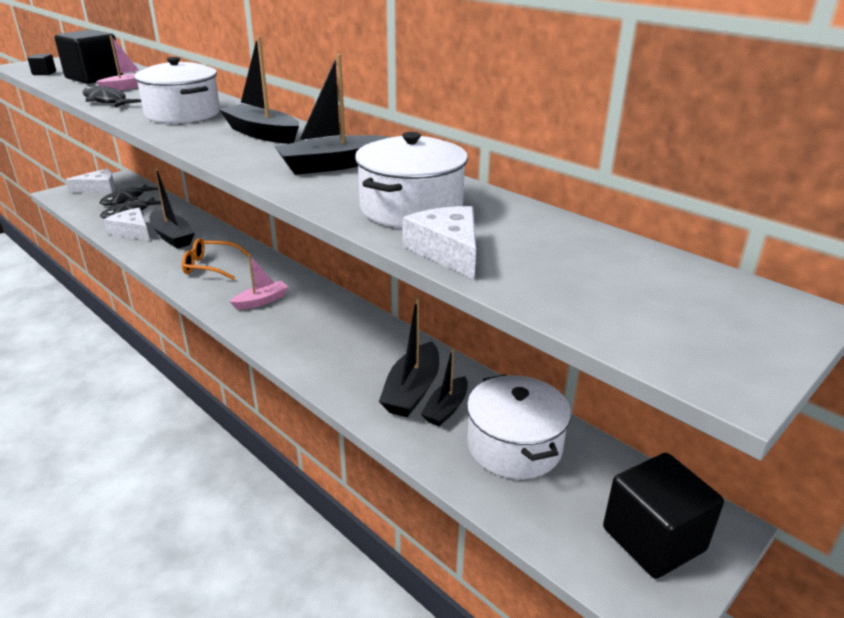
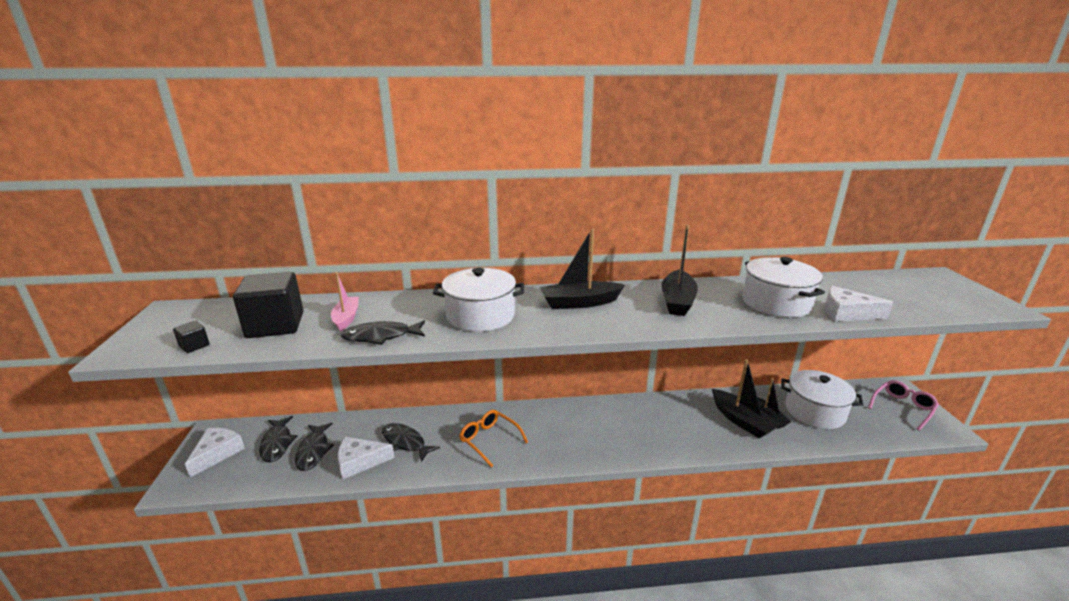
camera: 50 degrees left, 5 degrees down
(172, 237) = (405, 442): black boat -> black fish
(211, 266) = (489, 440): orange glasses -> orange glasses turned 90 degrees clockwise
(261, 301) = (575, 436): pink boat -> none
(653, 539) = (902, 408): black cube -> pink glasses

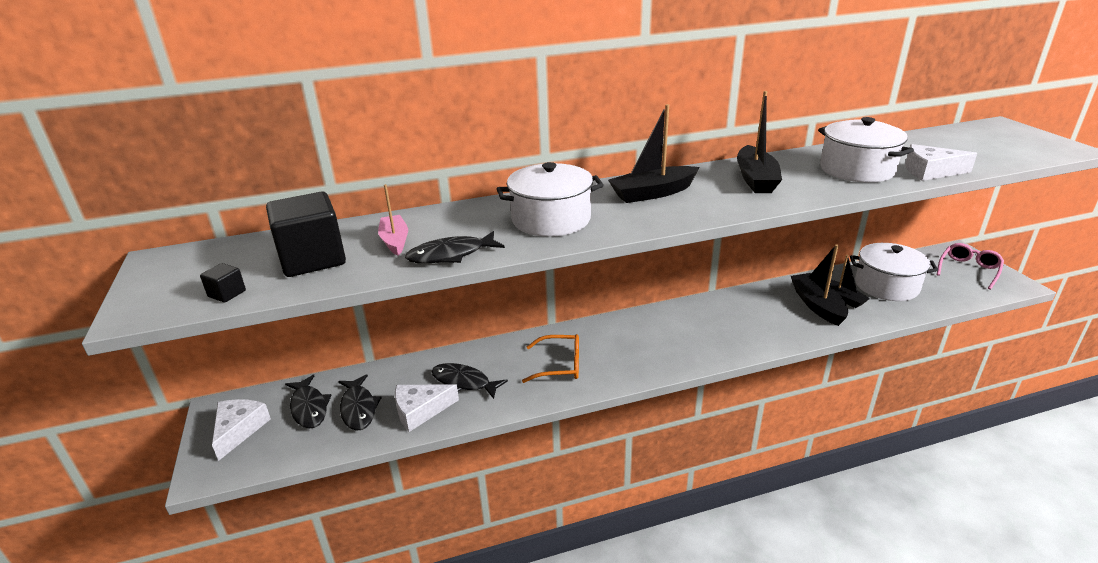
camera: 10 degrees left, 5 degrees up
(489, 440) = (559, 365): orange glasses -> orange glasses turned 150 degrees clockwise
(741, 420) = (817, 305): black boat -> black boat turned 150 degrees counterclockwise

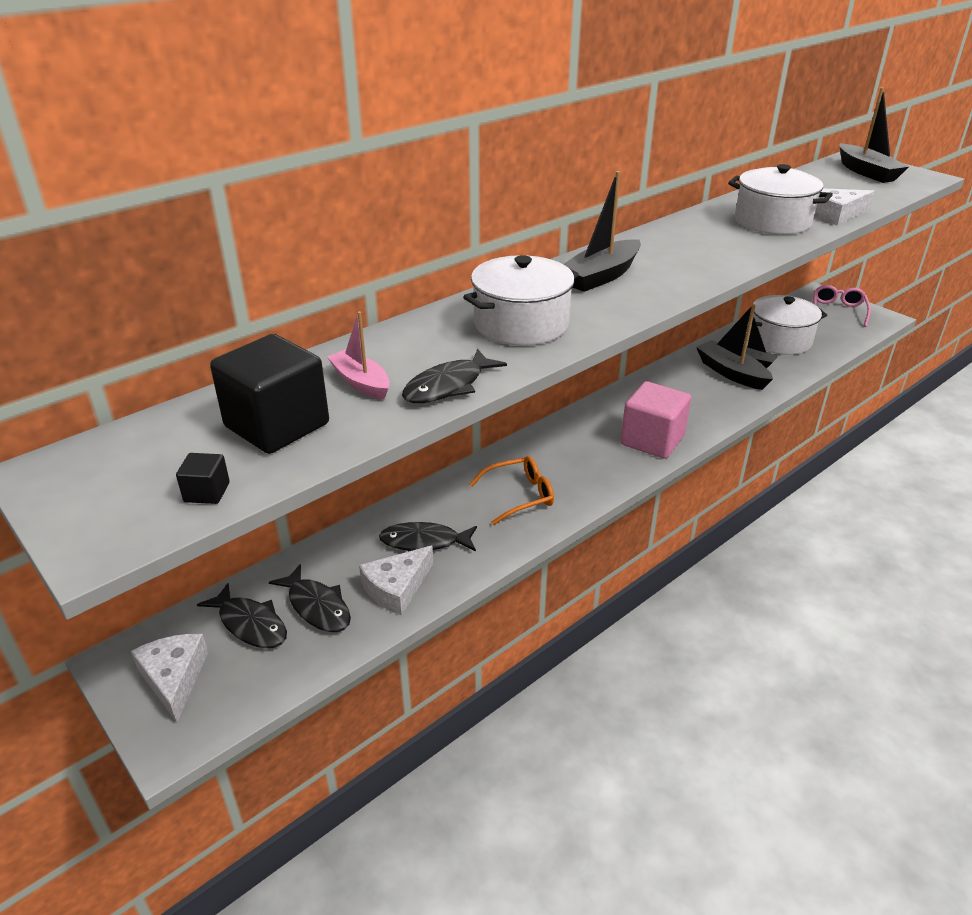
camera: 25 degrees left, 5 degrees up
(702, 347) = (652, 440): none -> pink cube
(755, 179) = (689, 245): black boat -> black boat (866, 172)

